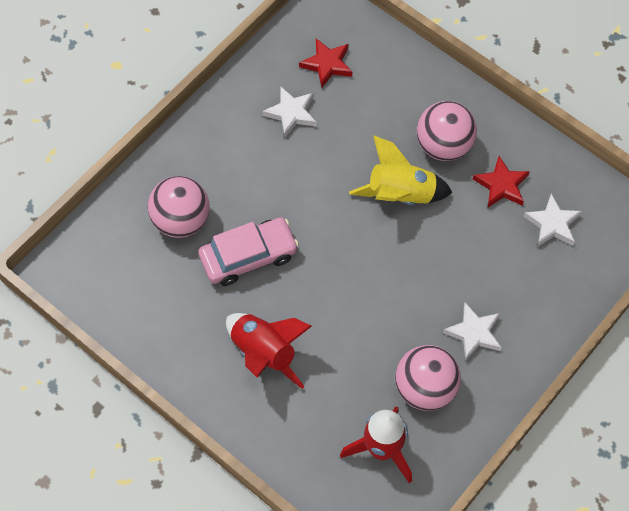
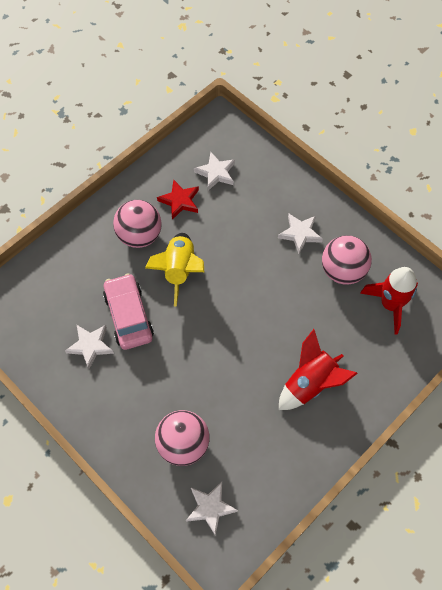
camera: 85 degrees left, 0 degrees up
(111, 254) = (210, 508): none -> white star
(248, 256) = (223, 390): pink car -> pink car (128, 316)
(327, 64) = (47, 313): red star -> none

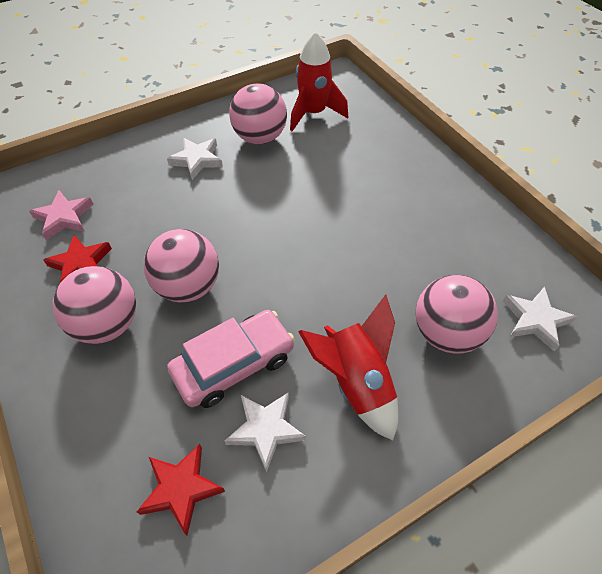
camera: 75 degrees left, 10 degrees down
(49, 313) = (181, 489): none -> red star
(128, 316) = (234, 364): pink car -> pink car turned 150 degrees clockwise
(179, 270) = (188, 286): yellow rocket -> pink ball
(216, 173) = (64, 217): white star -> pink star
(310, 383) = (387, 192): red rocket -> red rocket (356, 382)

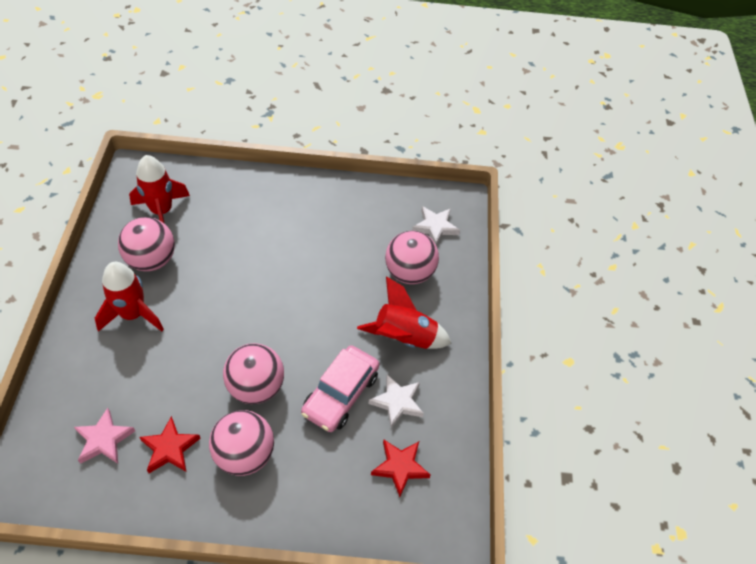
camera: 60 degrees left, 0 degrees up
(197, 160) = (133, 314): white star -> red rocket
(234, 364) = (340, 394): pink car -> pink car turned 150 degrees counterclockwise

